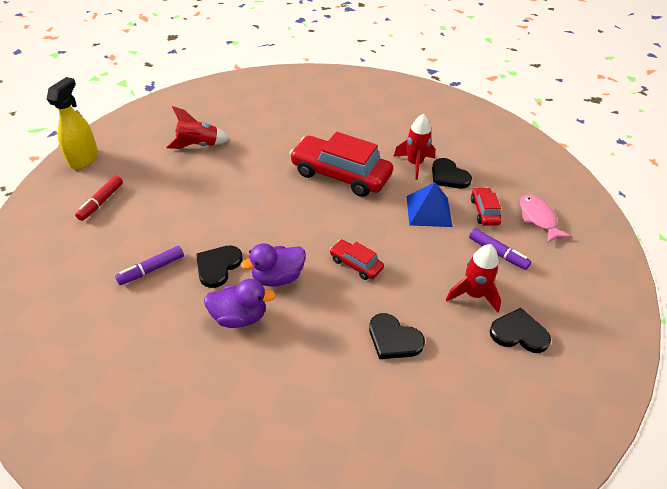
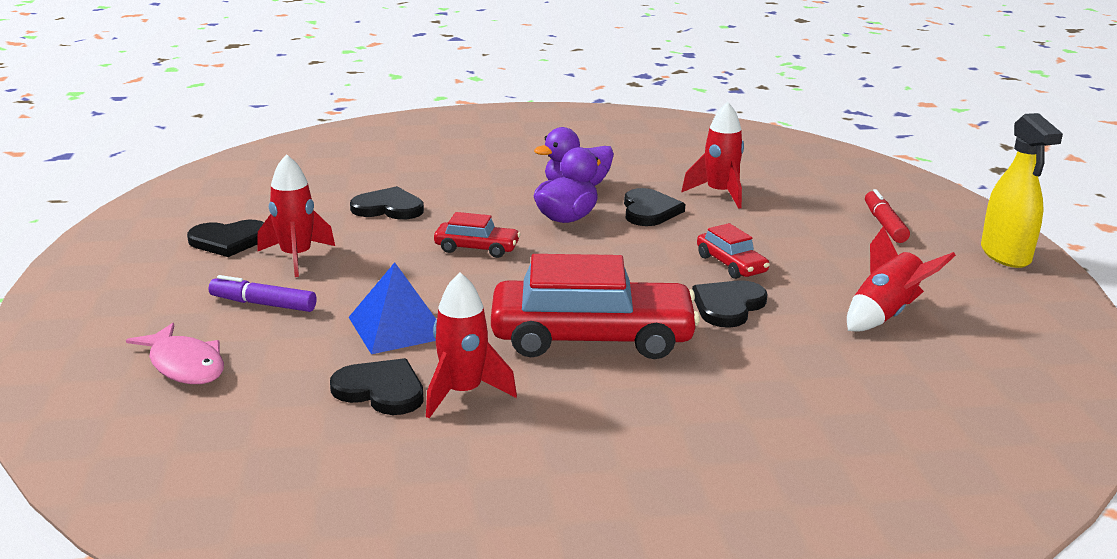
camera: 155 degrees right, 20 degrees down
(152, 269) = (719, 194): purple marker -> red rocket
(260, 173) = (728, 306): none -> black heart
(484, 211) = (293, 351): red car -> red car (731, 264)

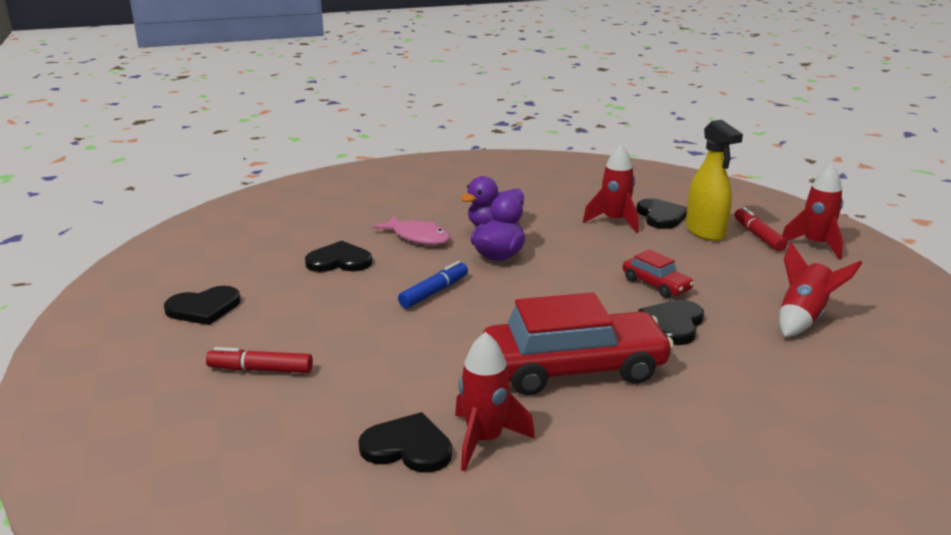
camera: 10 degrees left, 0 degrees up
(185, 365) = (207, 444): pink fish -> pink fish (418, 237)
(263, 304) = (261, 370): purple marker -> red marker
(296, 257) = (274, 318): red rocket -> red rocket (815, 245)
(398, 327) = (396, 379): blue pyramid -> none
(477, 248) = (434, 292): red car -> blue marker
(649, 211) = (565, 242): black heart -> black heart (661, 216)
(1005, 255) = (865, 254): yellow spray bottle -> yellow spray bottle (705, 232)

